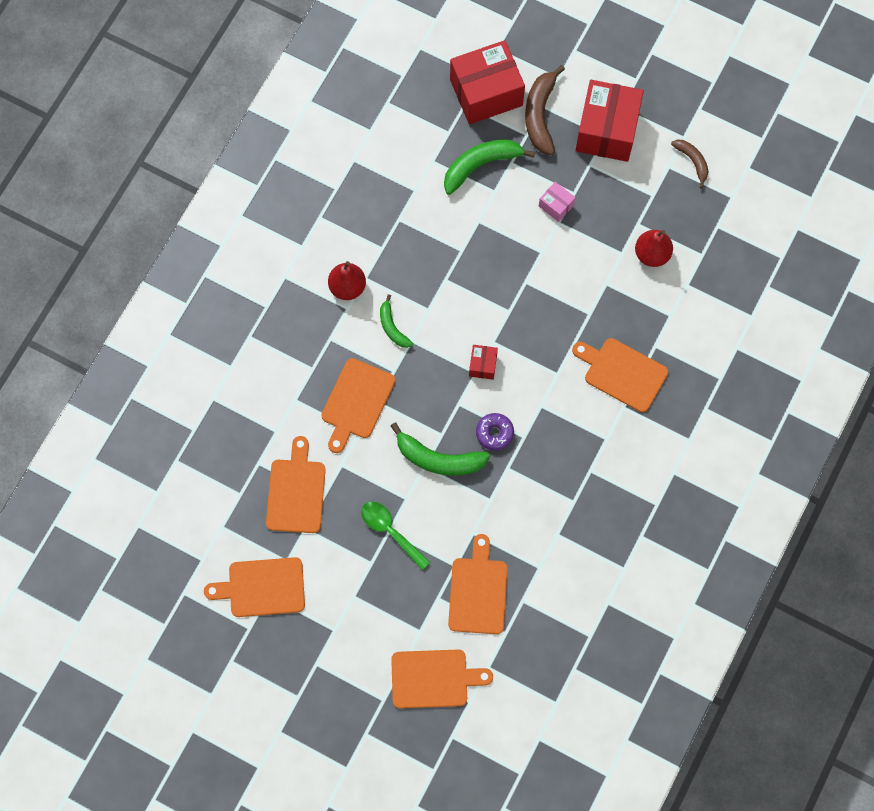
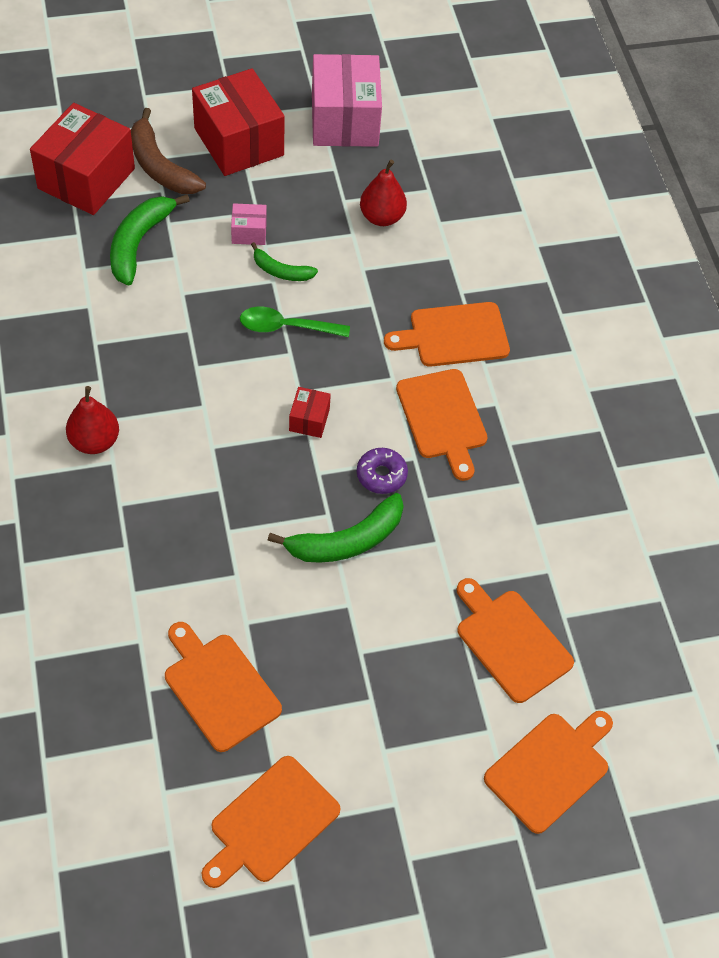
camera: 45 degrees left, 15 degrees down
(356, 402) = (206, 547): orange cutting board -> orange cutting board (443, 418)
(390, 531) = (362, 651): green spoon -> green spoon (286, 327)
(392, 327) = (179, 447): green banana -> green banana (281, 271)
(483, 365) = (309, 420): red box -> red box turned 45 degrees clockwise
(692, 161) = (344, 120): brown banana -> pink box

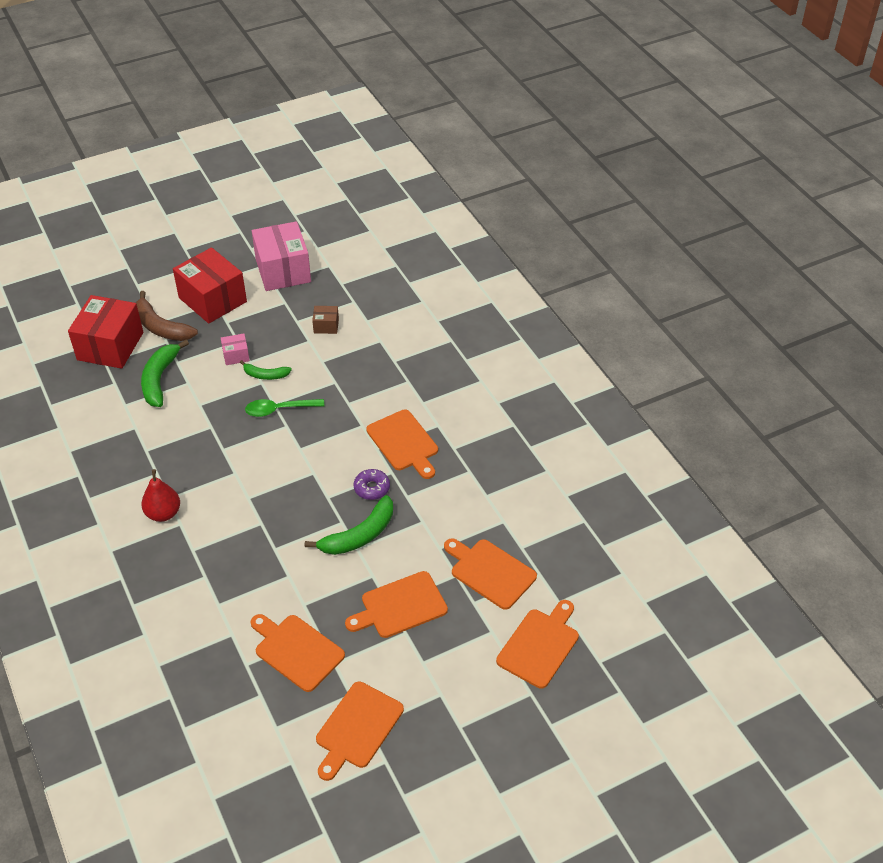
camera: 10 degrees left, 10 degrees down
(309, 420) = (312, 465): red box -> none
(382, 217) = (326, 326): red pear -> brown box
(454, 335) = (397, 389): orange cutting board -> orange cutting board (400, 606)

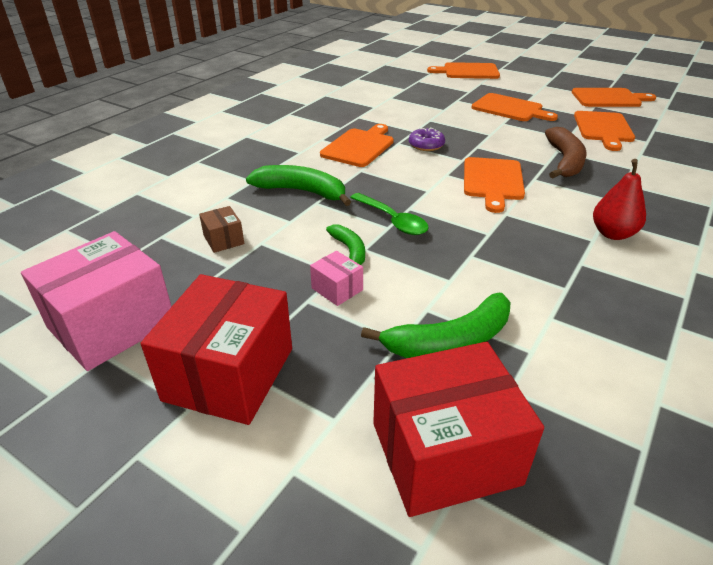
camera: 120 degrees left, 10 degrees down
(161, 327) = (342, 405): brown banana -> brown banana (565, 161)
(359, 535) = (478, 136): green banana -> green banana (302, 191)
(490, 572) = (438, 92): orange cutting board -> orange cutting board (493, 181)

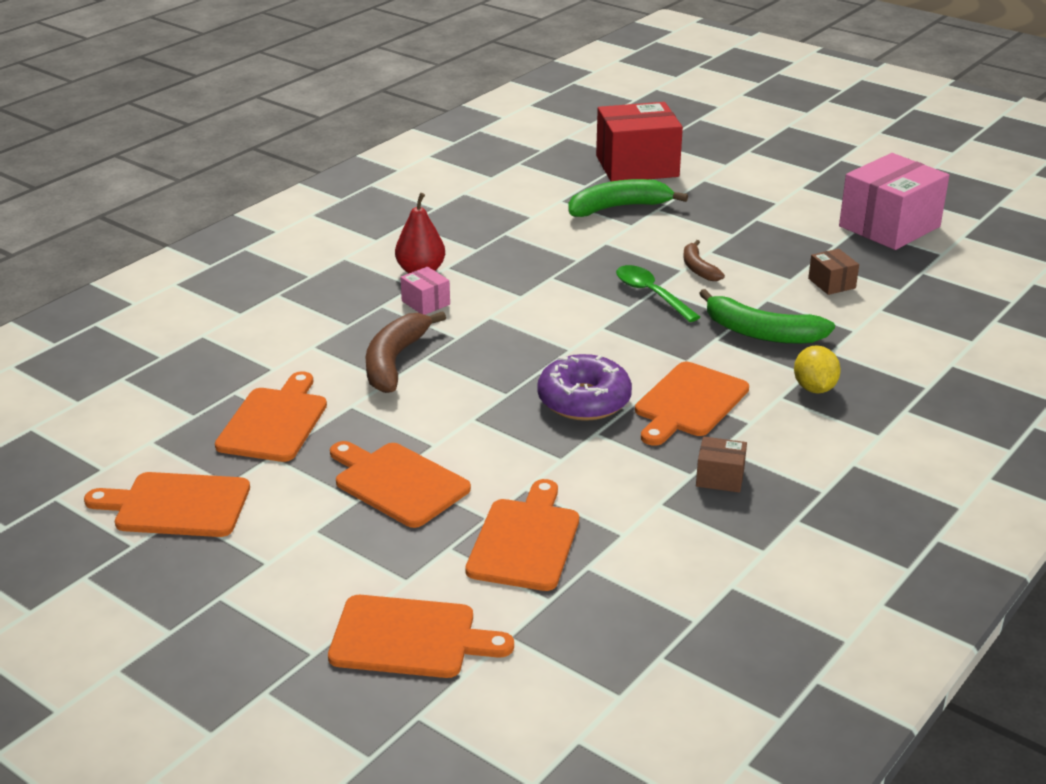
camera: 175 degrees left, 5 degrees down
(229, 374) = (781, 199): red box -> none
(275, 157) = (814, 388): none -> yellow lemon
(337, 289) = (708, 240): pink box -> pink box (426, 303)
(343, 116) = (720, 477): none -> brown box
(349, 250) = (698, 268): green banana -> brown banana
(426, 145) = (584, 400): purple donut -> purple donut, size x1.66
(493, 181) = (513, 336): orange cutting board -> orange cutting board (525, 540)

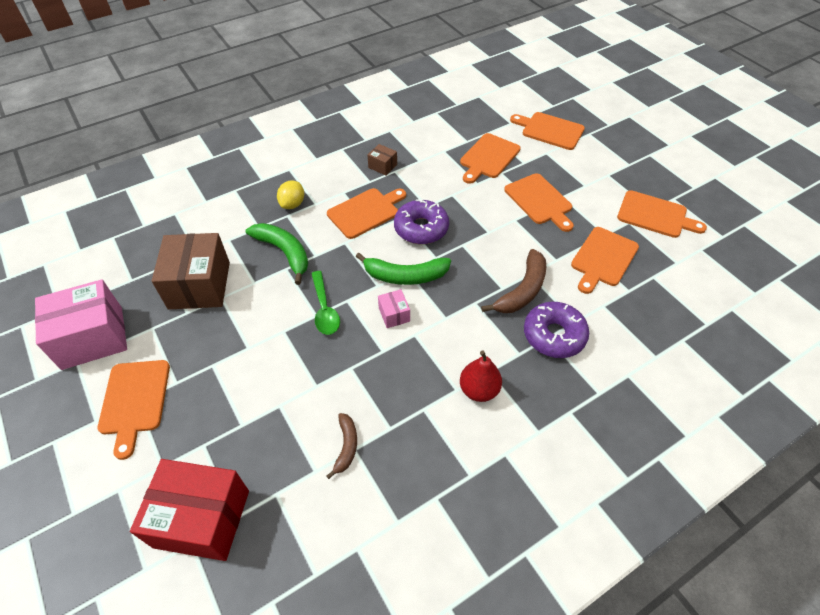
camera: 160 degrees left, 20 degrees up
(340, 328) = (554, 335): none -> purple donut
(426, 303) = (486, 347): pink box -> pink box (394, 314)
(618, 207) = (272, 439): green banana -> green banana (405, 276)
(698, 268) = (272, 329): brown banana -> brown banana (346, 446)
(781, 202) = (135, 401): none -> orange cutting board
(831, 283) = (199, 285): brown box -> brown box, size x2.24

